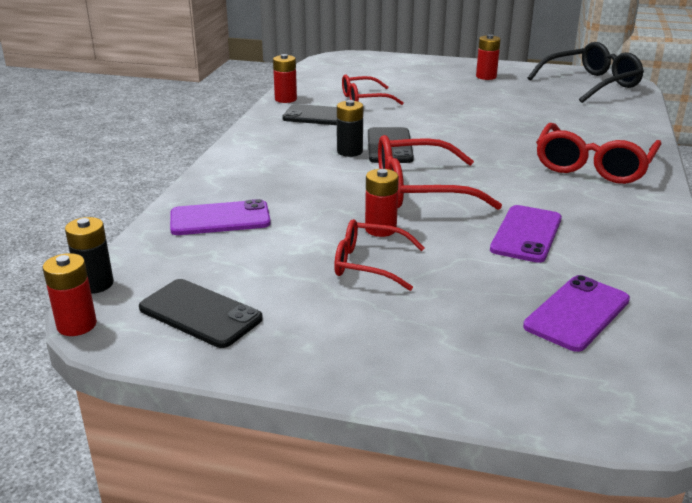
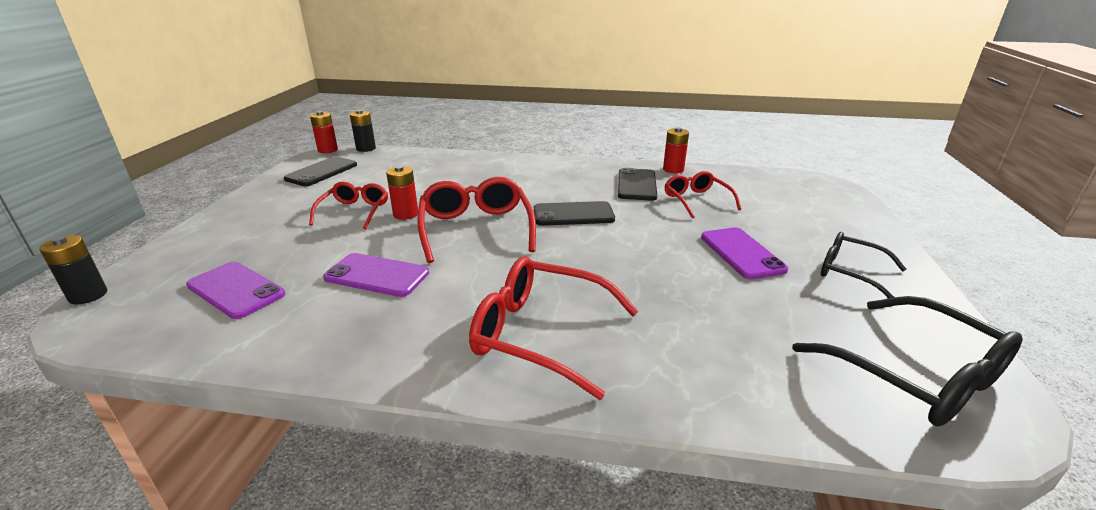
camera: 85 degrees right, 0 degrees up
(220, 219) = (435, 167): purple phone -> purple phone (741, 253)
(349, 151) = (556, 199): black battery -> black battery (88, 295)
(486, 77) = (850, 272): red battery -> black glasses

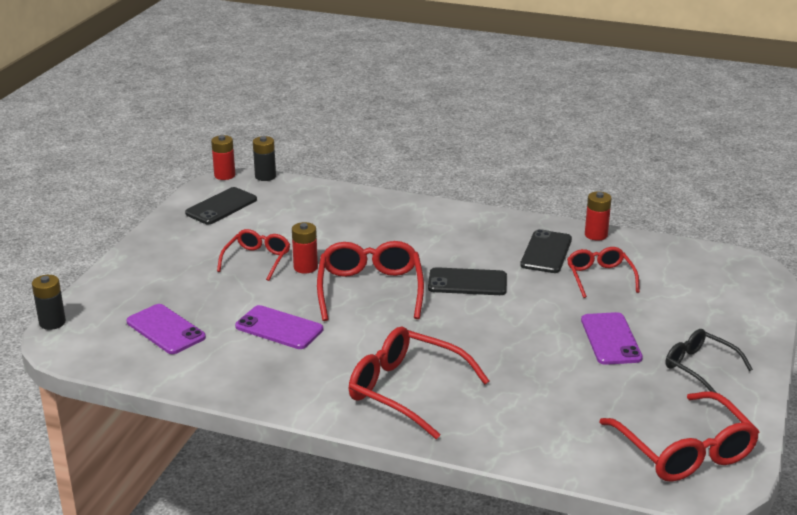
camera: 10 degrees right, 0 degrees up
(916, 375) = (684, 450): black glasses -> red glasses

